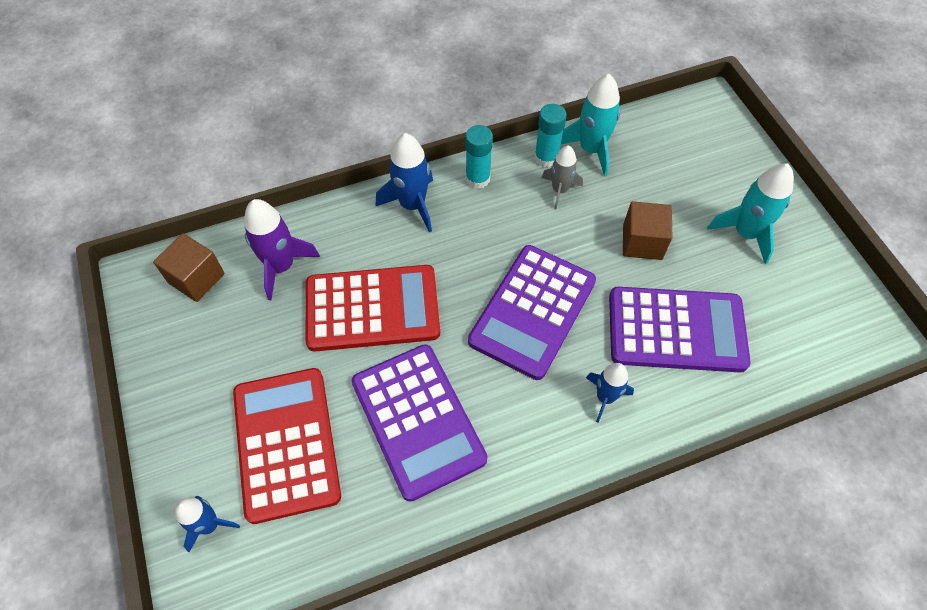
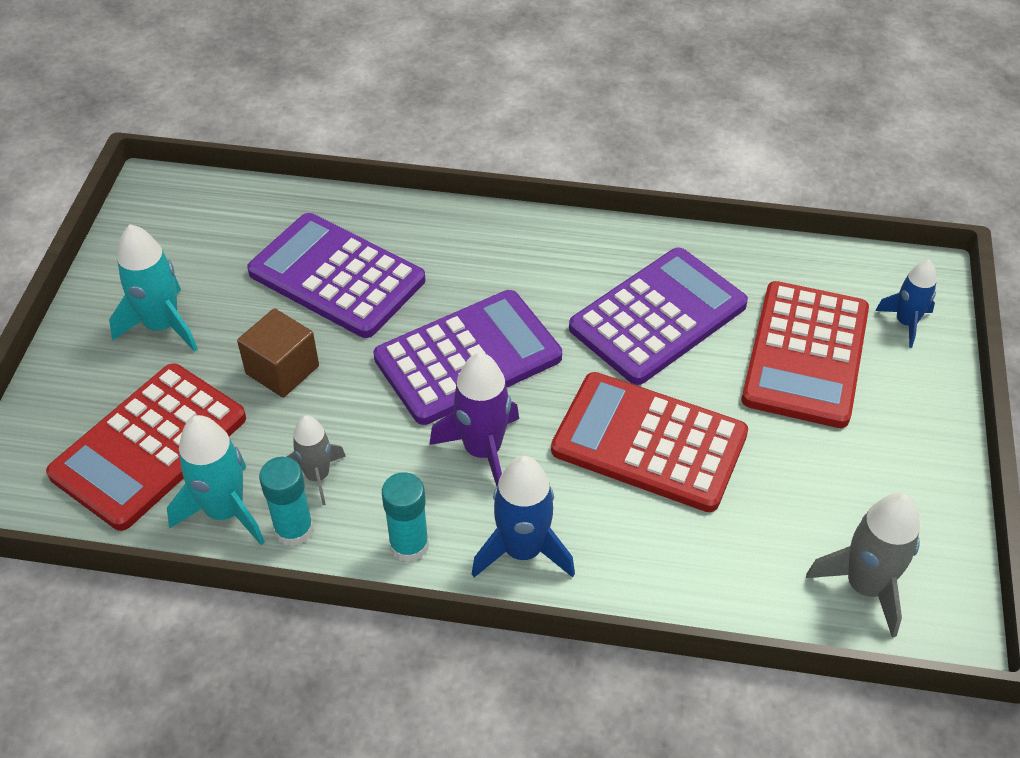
camera: 150 degrees left, 10 degrees down
(196, 278) = (865, 586): brown cube -> grey rocket
(281, 266) = (742, 548): purple rocket -> purple rocket (482, 450)
(418, 420) = (658, 317): purple calculator -> purple calculator turned 45 degrees clockwise
(605, 397) = (459, 257): blue rocket -> none
(667, 161) = (149, 446): none -> red calculator

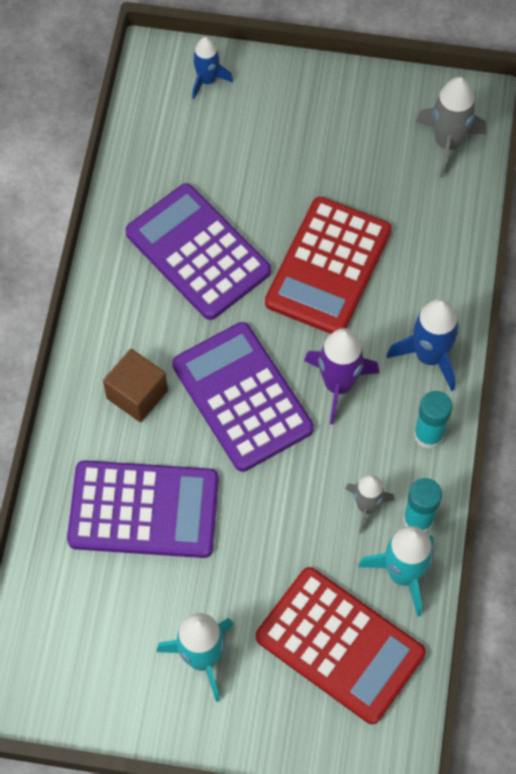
camera: 90 degrees left, 15 degrees up
(282, 370) = (255, 546): brown cube -> brown cube (137, 394)
(336, 276) = (144, 510): purple calculator -> purple calculator turned 120 degrees counterclockwise
(805, 355) = (240, 152): red calculator -> none

